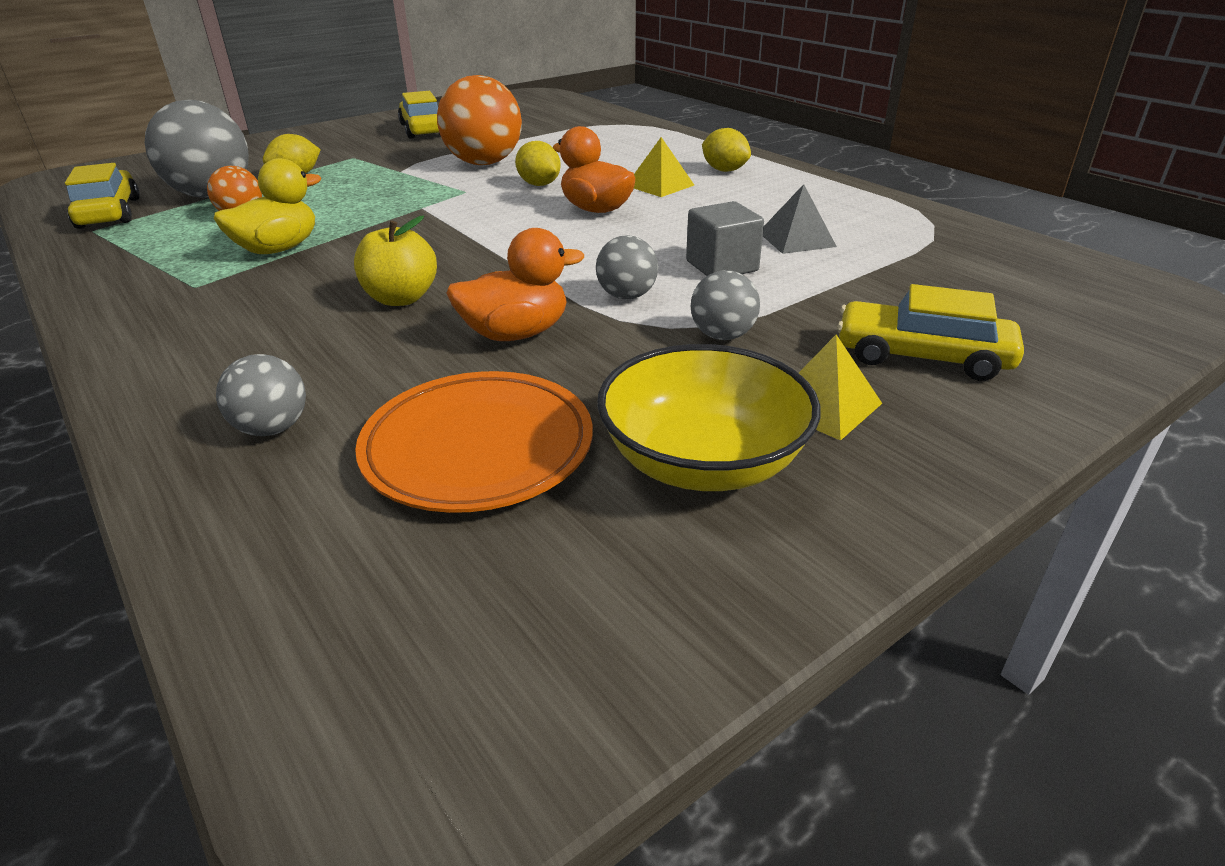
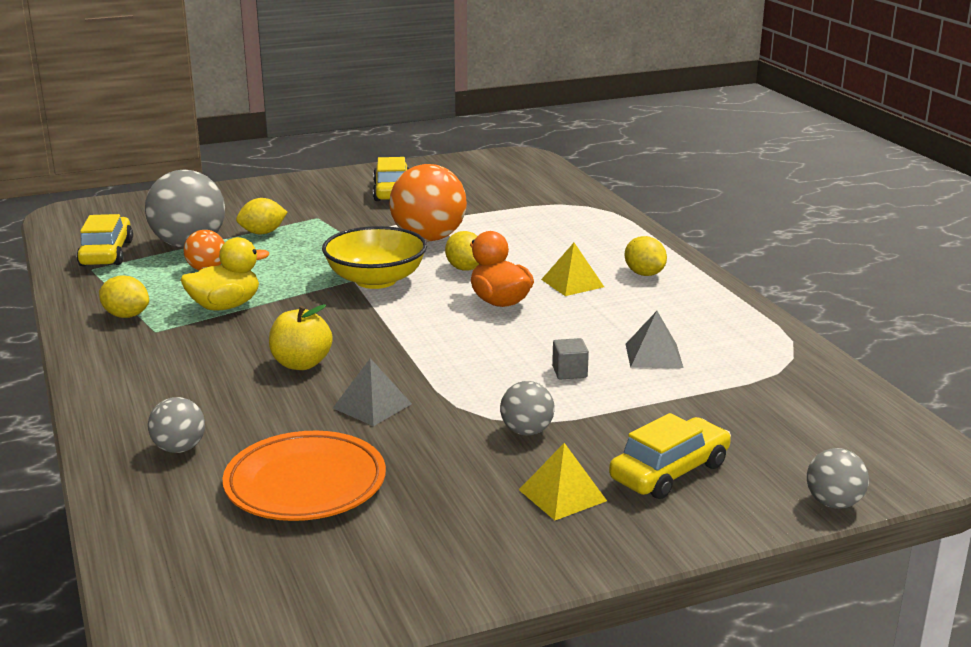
camera: 15 degrees right, 10 degrees down
(150, 274) = (126, 315): none -> yellow lemon
(516, 333) = (372, 406): orange duck -> grey pyramid
(626, 296) = (474, 387): grey ball -> grey ball (833, 503)
(703, 462) = (449, 518): yellow bowl -> yellow bowl (376, 280)
(722, 266) = (569, 372): grey cube -> grey cube, size x0.64
(922, 356) = (669, 472): yellow car -> yellow car turned 105 degrees clockwise

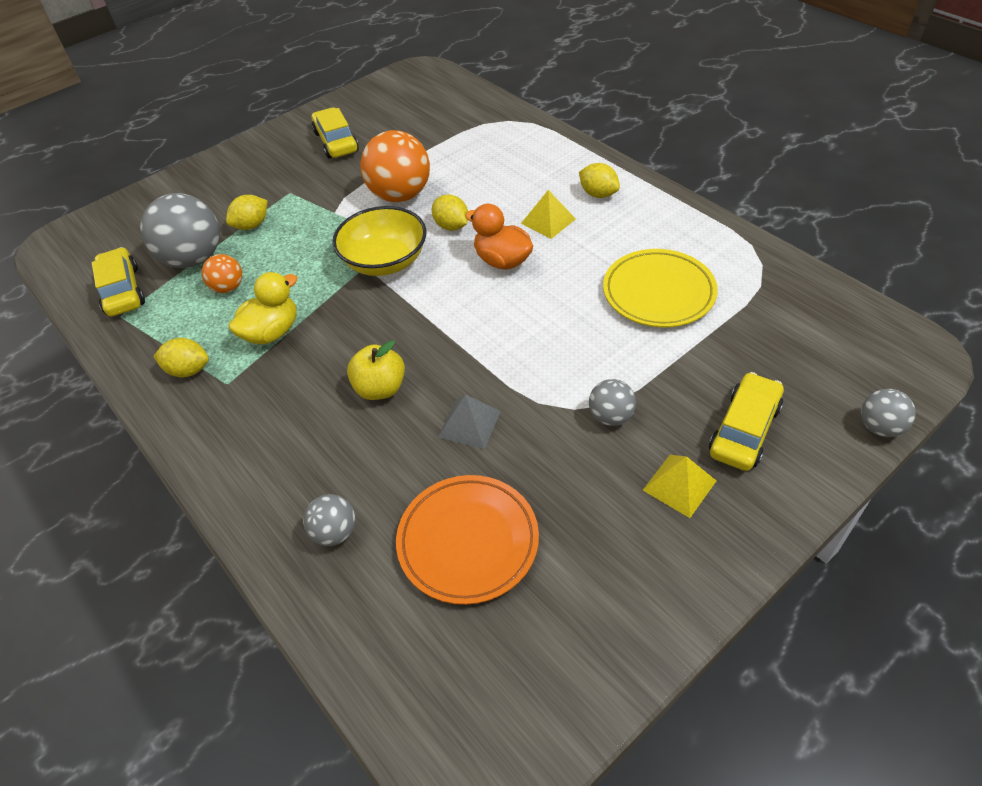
camera: 15 degrees left, 25 degrees up
(569, 372) = (605, 332): grey cube -> none
(654, 355) = (658, 292): grey pyramid -> yellow plate

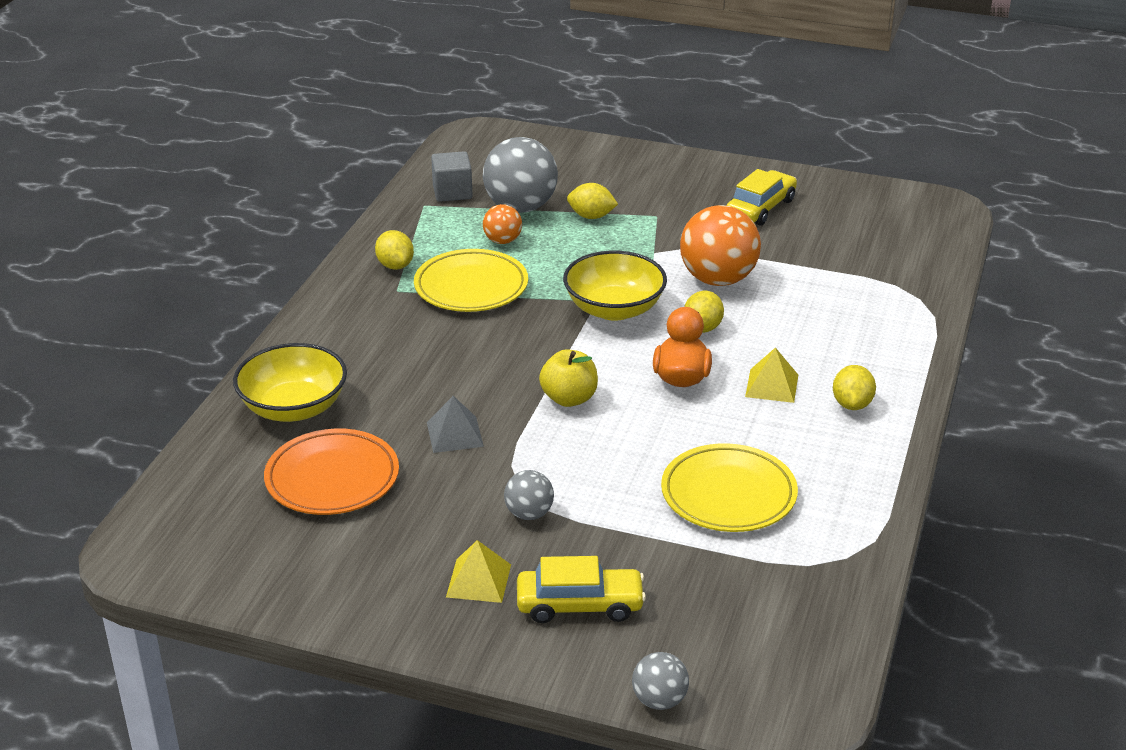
camera: 55 degrees right, 15 degrees down
(123, 291) = (452, 192): yellow car -> grey cube
(272, 332) = (471, 287): yellow duck -> yellow plate
(335, 532) = (294, 408): grey ball -> yellow bowl
(380, 388) = (455, 370): yellow apple -> yellow apple (569, 398)

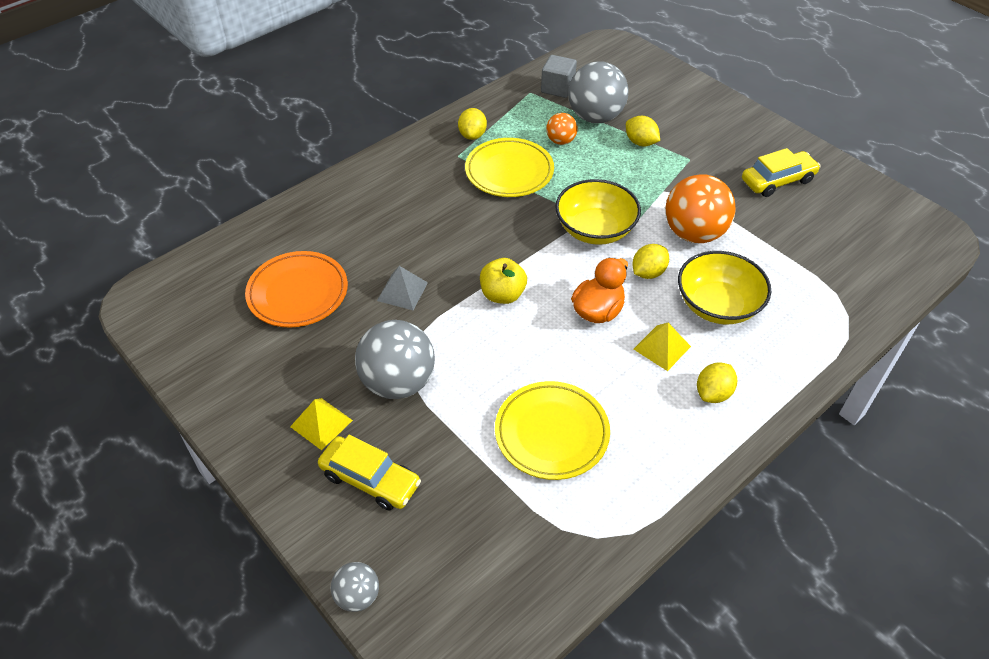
camera: 30 degrees right, 15 degrees up
(294, 408) = (319, 225): yellow bowl -> yellow bowl (717, 305)
(529, 514) = (398, 382): grey ball -> grey ball, size x1.95

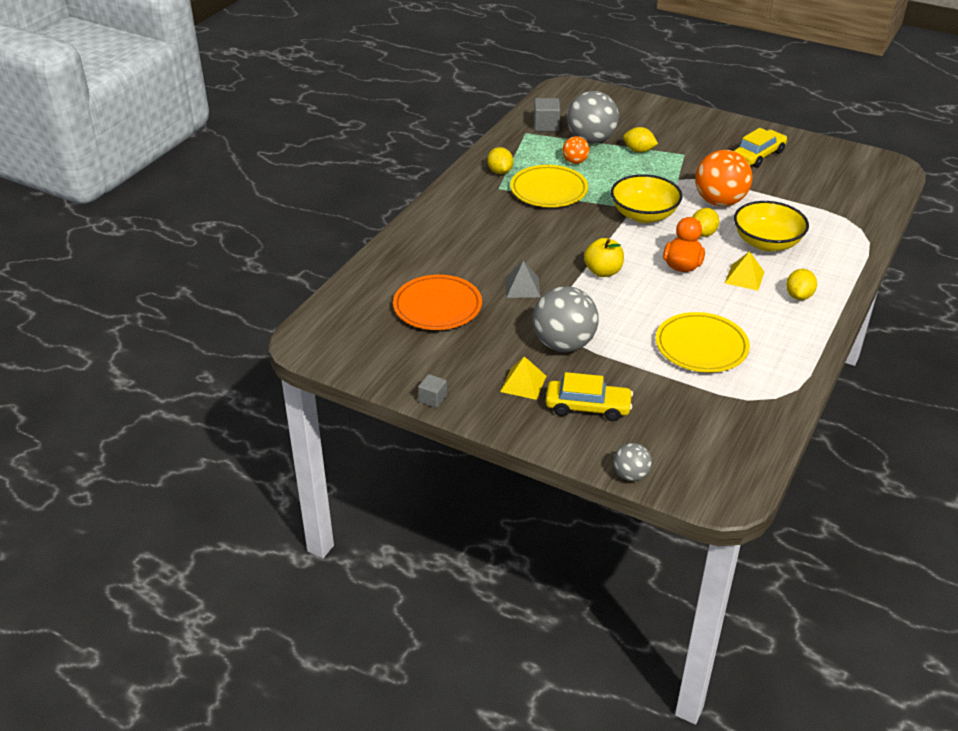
camera: 20 degrees left, 10 degrees down
(215, 414) = (433, 399): none -> grey cube

